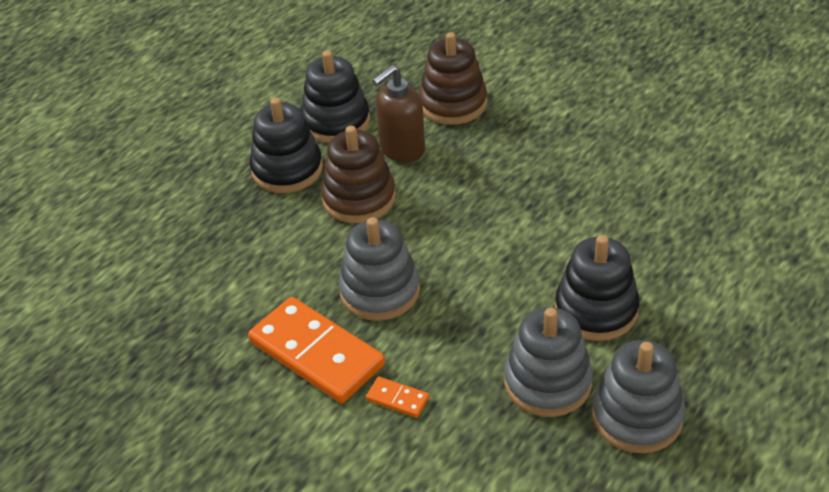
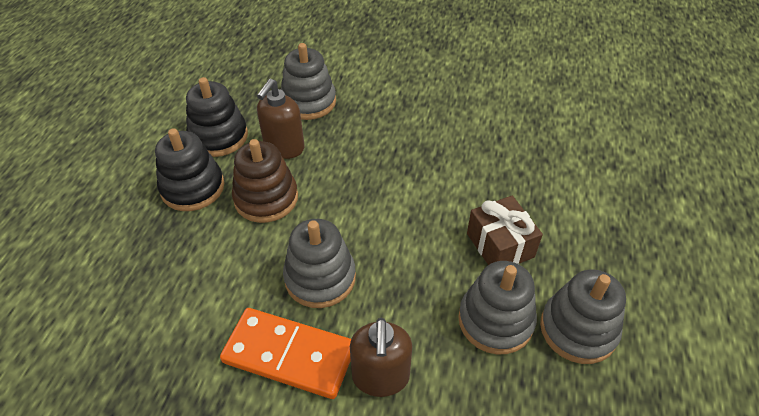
camera: 25 degrees left, 5 degrees up
(397, 399) = (380, 377): orange domino -> brown soap dispenser
(453, 104) = (308, 102): brown stacking toy -> grey stacking toy
(596, 310) = (500, 245): black stacking toy -> brown gift

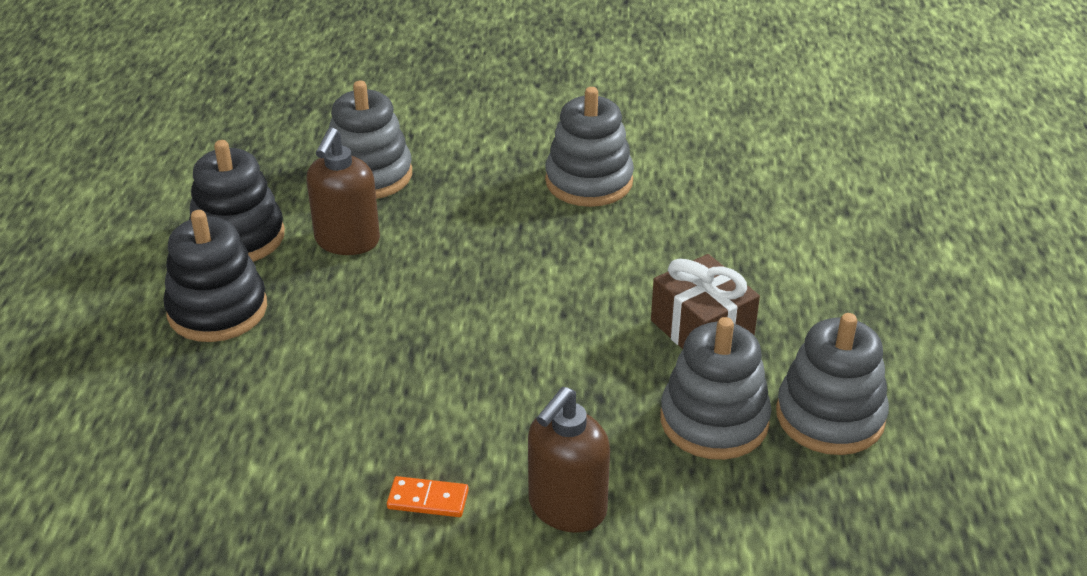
camera: 10 degrees left, 10 degrees down
(266, 198) = (338, 311): brown stacking toy -> none
(289, 354) = (428, 499): orange domino -> orange domino, size x0.42
(320, 278) = (448, 401): grey stacking toy -> grey stacking toy (589, 181)
(380, 377) = (566, 508): brown soap dispenser -> brown soap dispenser turned 45 degrees clockwise

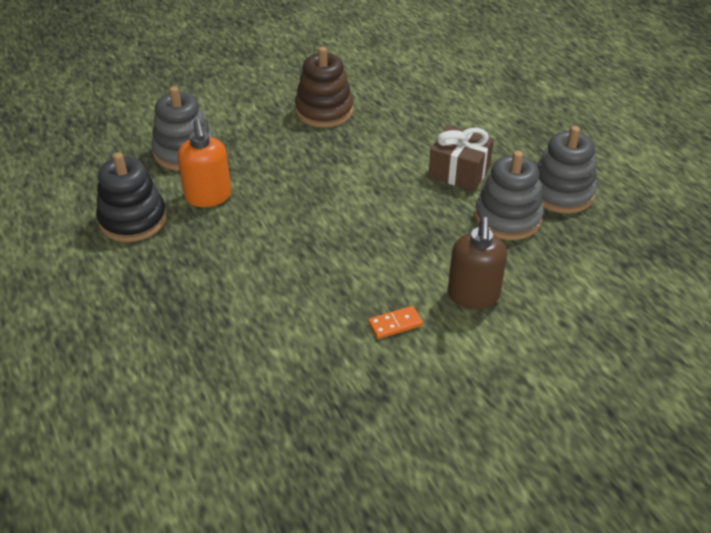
camera: 30 degrees left, 5 degrees up
(217, 310) = (162, 269): black stacking toy -> none
(347, 241) = (208, 197): brown soap dispenser -> orange soap dispenser
(589, 181) = (324, 111): grey stacking toy -> brown stacking toy

